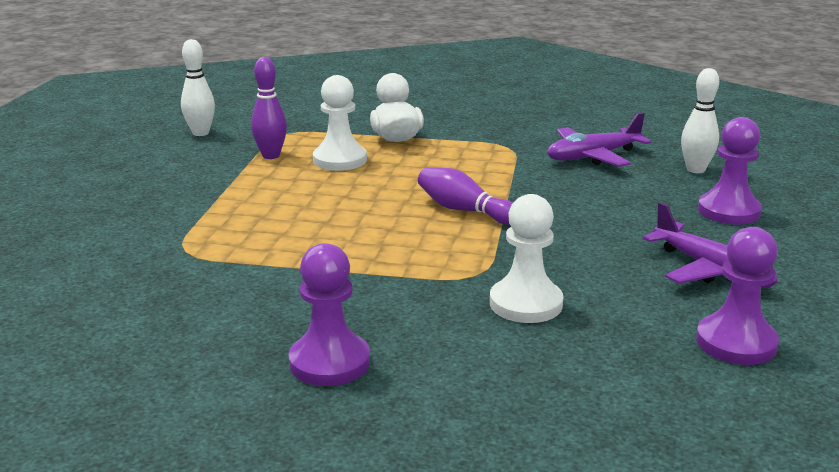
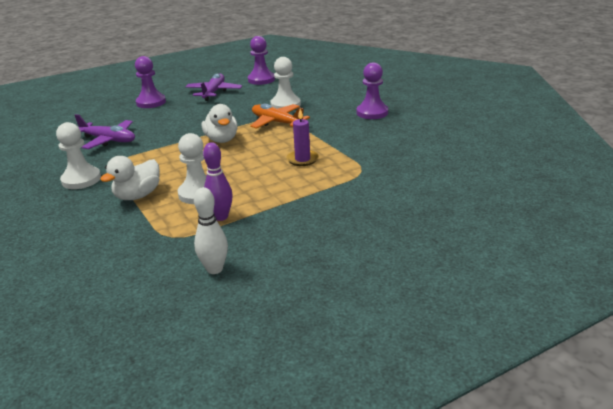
camera: 130 degrees left, 5 degrees up
(295, 232) = (302, 159): none -> purple candle
(455, 265) = (277, 122): none -> orange plane
(464, 210) = (222, 140): purple bowling pin -> white duck
(490, 127) = (81, 179): none -> white pawn
(695, 170) = (103, 118): white bowling pin -> none

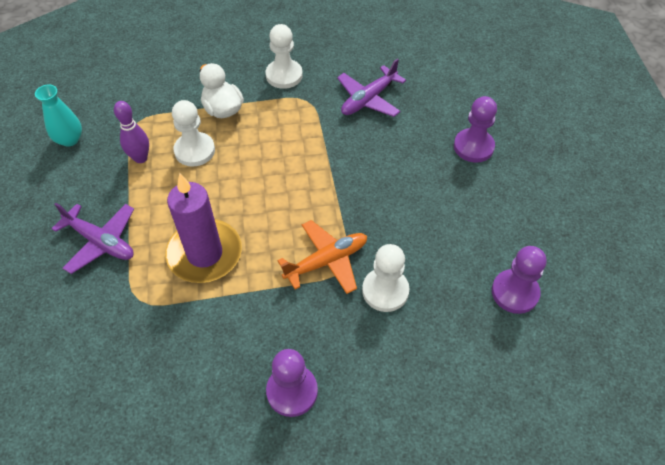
camera: 110 degrees right, 25 degrees up
(214, 92) = (482, 219): purple plane -> purple plane (101, 242)
(214, 269) = (69, 139): white bowling pin -> turquoise vase
(222, 140) = (308, 193): white duck -> none
(302, 159) = (205, 253): purple candle -> purple candle, size x1.90

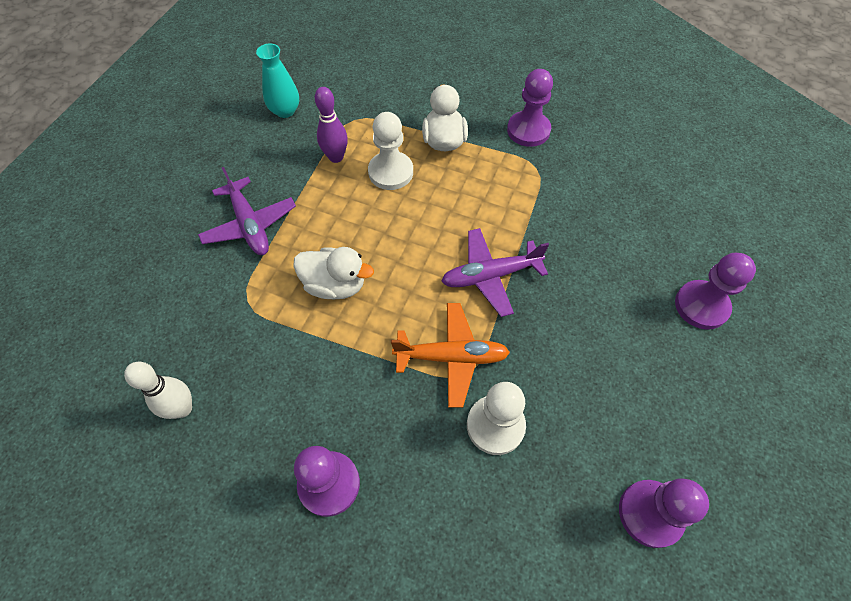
camera: 30 degrees right, 5 degrees up
(139, 403) = (182, 408): none -> white bowling pin
(205, 253) = (335, 285): purple candle -> white duck
(284, 75) = (528, 130): white pawn -> purple pawn
(368, 99) = (606, 195): purple plane -> purple plane (490, 276)

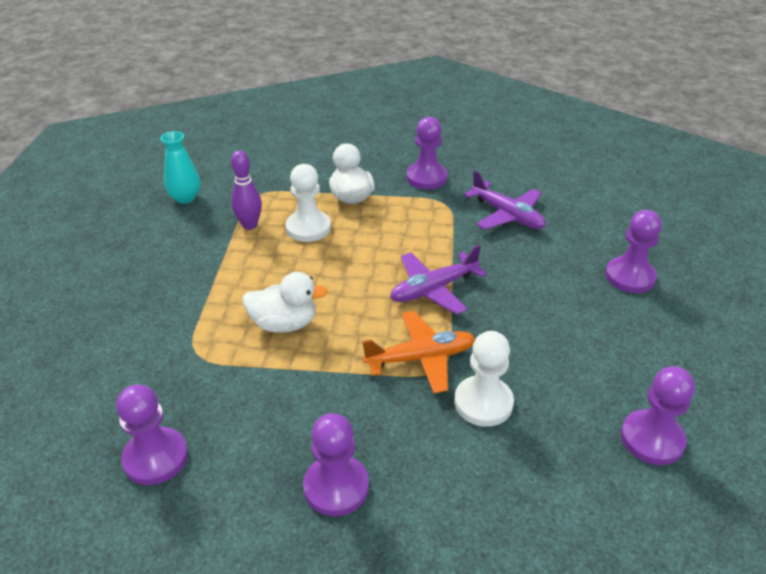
camera: 15 degrees left, 20 degrees down
(182, 408) = (156, 458): white bowling pin -> purple pawn
(250, 225) = (179, 292): purple plane -> purple plane (507, 215)

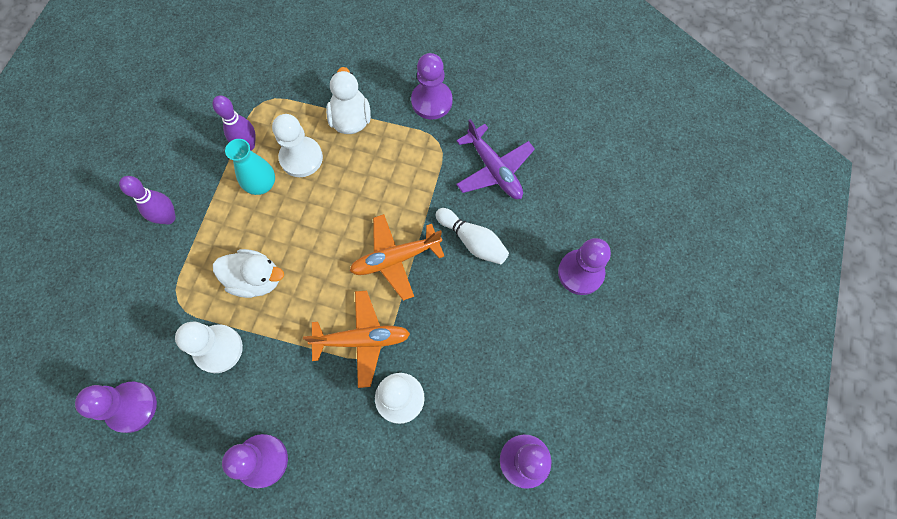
camera: 10 degrees right, 30 degrees up
(173, 287) = (168, 218): none -> purple bowling pin
(185, 198) = (194, 96): turquoise vase -> turquoise vase (261, 184)
(255, 388) = (218, 349): none -> white pawn
(433, 289) = (395, 259): purple plane -> orange plane
(509, 267) = (473, 241): none -> white bowling pin

